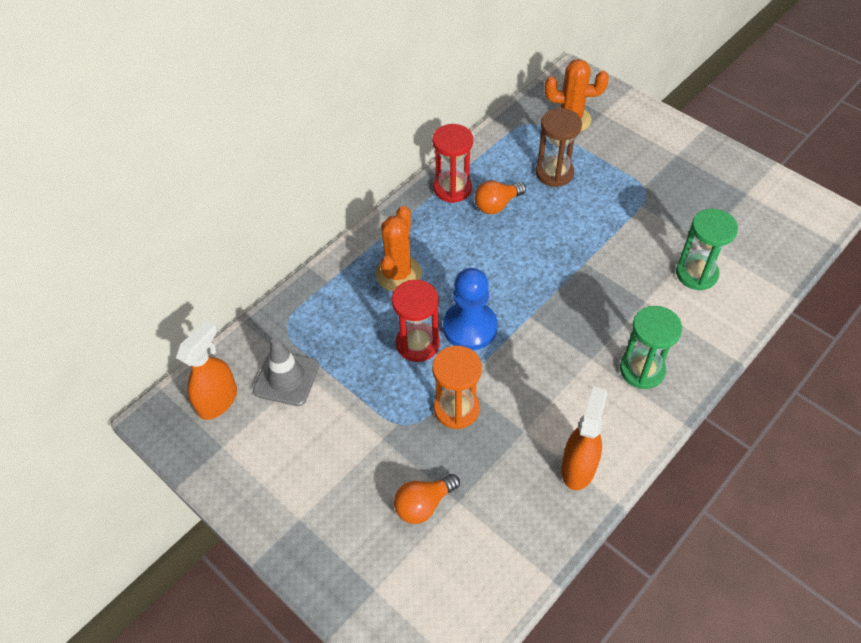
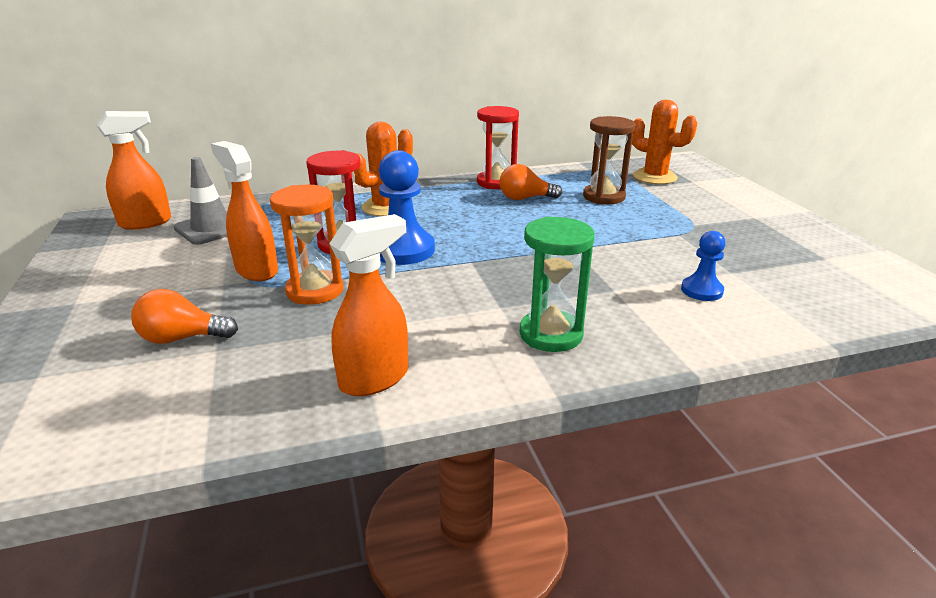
camera: 30 degrees right, 25 degrees down
(389, 410) = (256, 270): none -> orange spray bottle
(696, 274) = (701, 290): green hourglass -> blue pawn

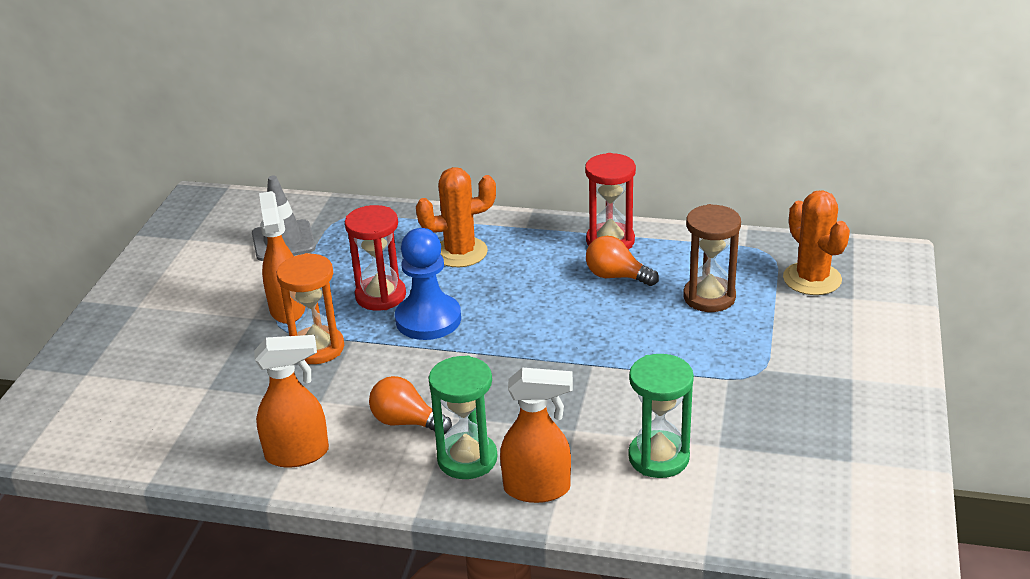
camera: 30 degrees right, 5 degrees up
(146, 223) = (234, 218): orange spray bottle -> orange spray bottle (537, 489)
(182, 338) = (192, 369): orange light bulb -> orange light bulb (406, 422)
(701, 290) = (658, 457): blue pawn -> green hourglass

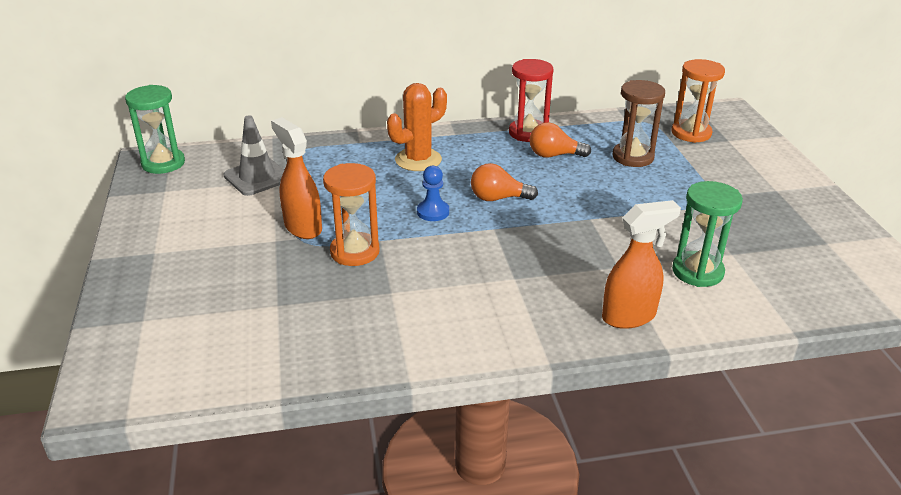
camera: 25 degrees left, 0 degrees up
(298, 454) = (406, 339): orange spray bottle -> none
(380, 296) = (378, 202): red hourglass -> none
(406, 422) = (480, 291): orange light bulb -> orange light bulb (498, 198)
(428, 319) = (433, 212): blue pawn -> blue pawn, size x0.57
(467, 459) = (554, 308): green hourglass -> green hourglass (163, 163)
(812, 279) = (691, 133): orange cactus -> orange hourglass

